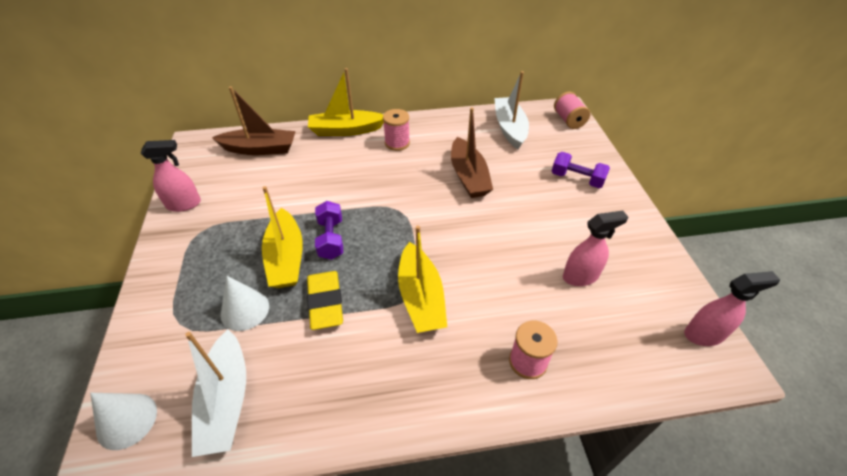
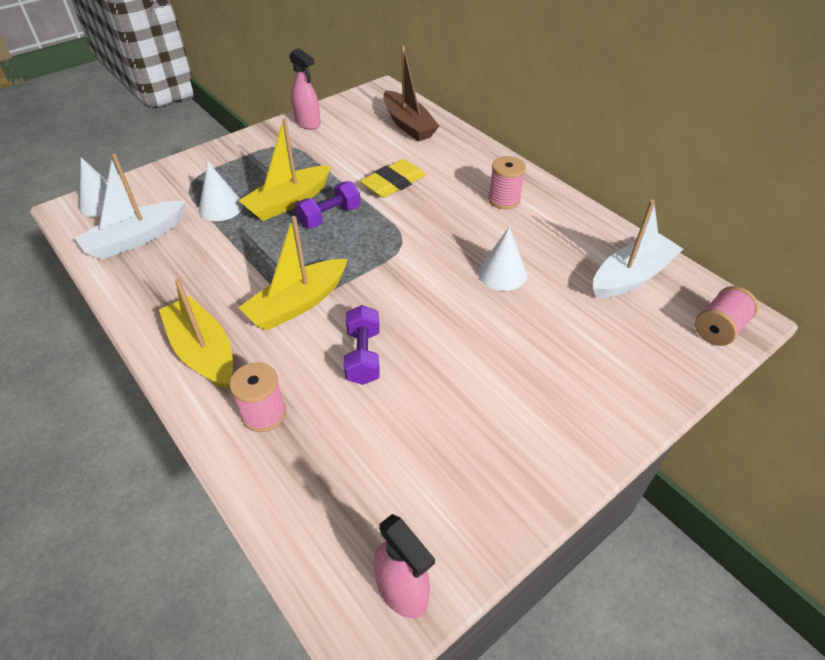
camera: 60 degrees right, 0 degrees up
(325, 302) = (255, 246): yellow eraser -> yellow eraser (393, 183)
(346, 130) = (488, 159): yellow boat -> yellow boat (203, 352)
(468, 176) = (502, 273): brown boat -> white cone
(577, 179) = (594, 374): purple dumbbell -> purple dumbbell (363, 356)
(580, 276) = (415, 427): pink spray bottle -> none

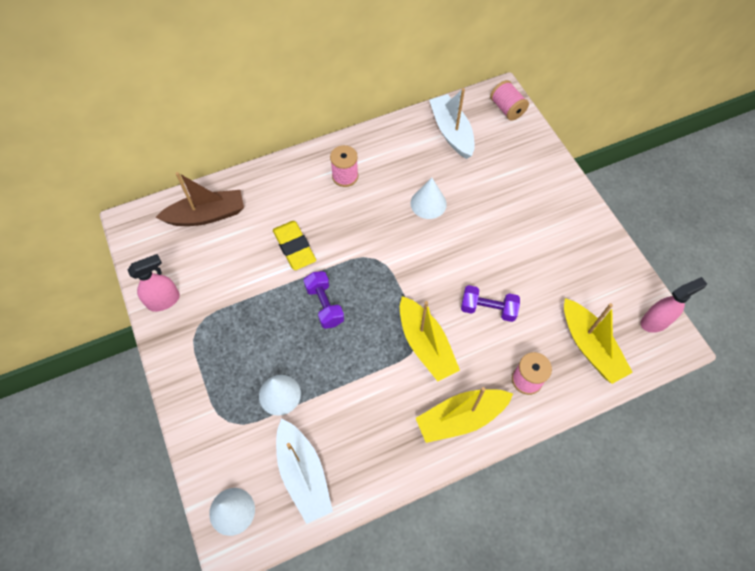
camera: 75 degrees left, 15 degrees up
(288, 202) = (292, 335): yellow boat -> yellow boat (590, 346)

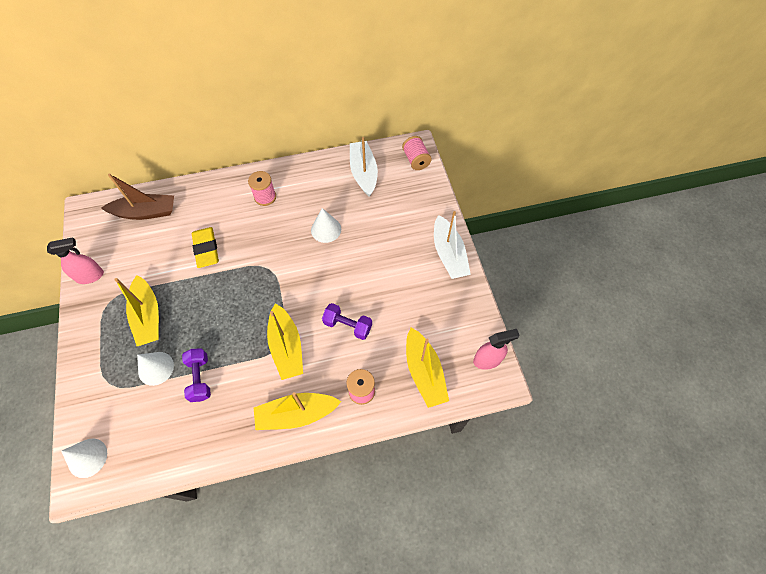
camera: 10 degrees right, 0 degrees up
(250, 336) = (148, 316): none -> yellow boat
(303, 474) = (153, 438): white boat -> white boat (449, 254)
(324, 305) = (215, 300): purple dumbbell -> purple dumbbell (200, 378)

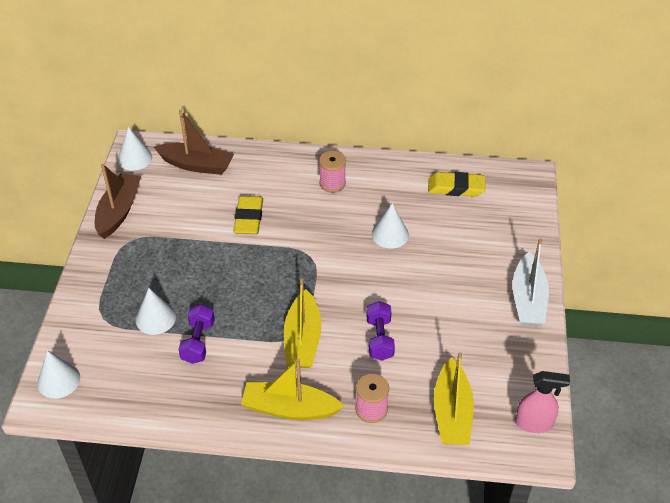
camera: 20 degrees right, 15 degrees down
(89, 221) = (135, 158): none -> white cone
(90, 276) = (119, 211): pink spray bottle -> brown boat
(148, 316) = (164, 266): yellow boat -> none
(347, 325) = (379, 339): purple dumbbell -> purple dumbbell turned 45 degrees clockwise
(363, 173) = (456, 187): white boat -> yellow eraser
(416, 160) = (525, 190): pink spool -> none

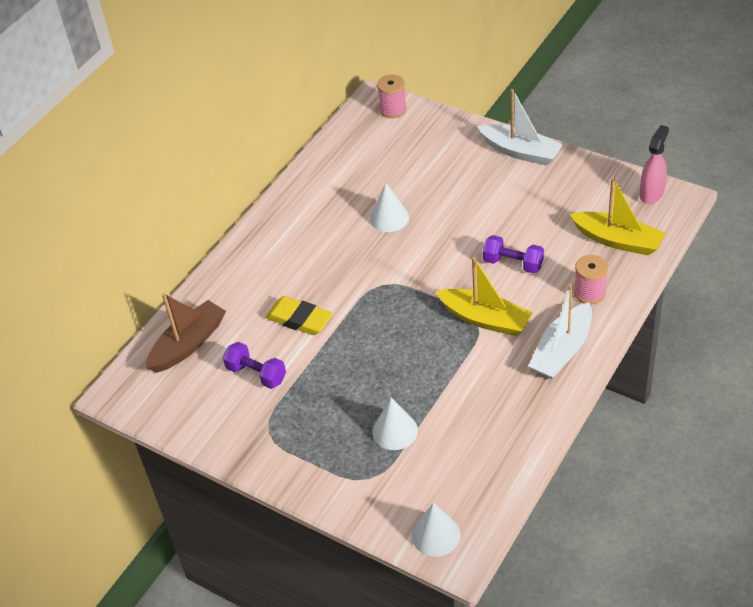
camera: 60 degrees left, 0 degrees up
(119, 211) = (215, 431): brown boat -> none
(135, 158) = (137, 398): white cone -> none
(198, 342) = (445, 402): purple dumbbell -> purple dumbbell (256, 374)
(289, 408) = (562, 351): yellow boat -> white boat
(332, 183) = (292, 240): pink spool -> pink spool (393, 109)
(456, 187) = (358, 153): yellow eraser -> none

